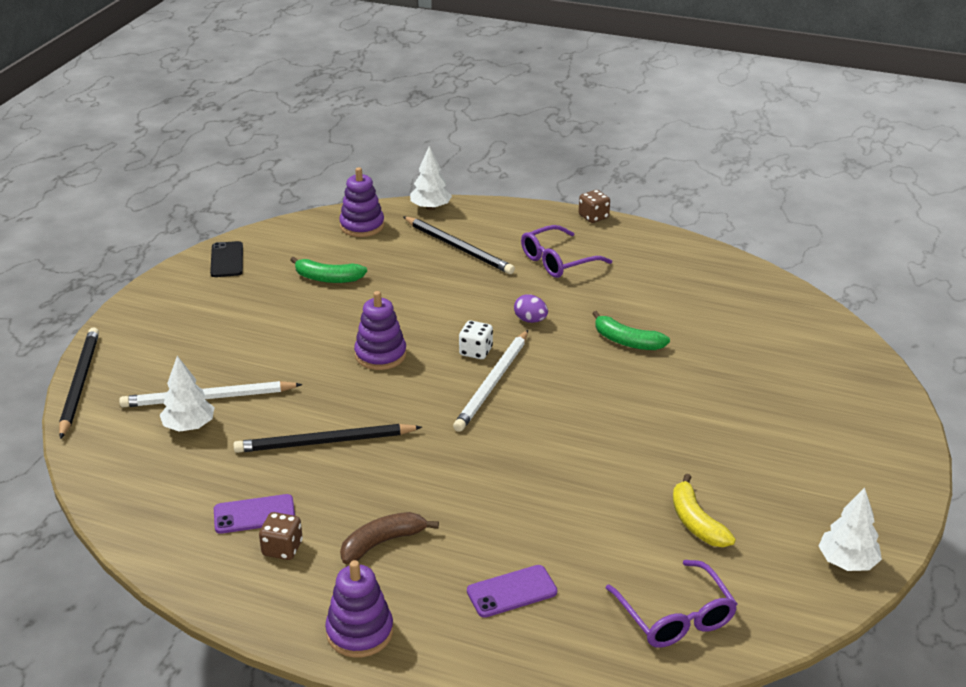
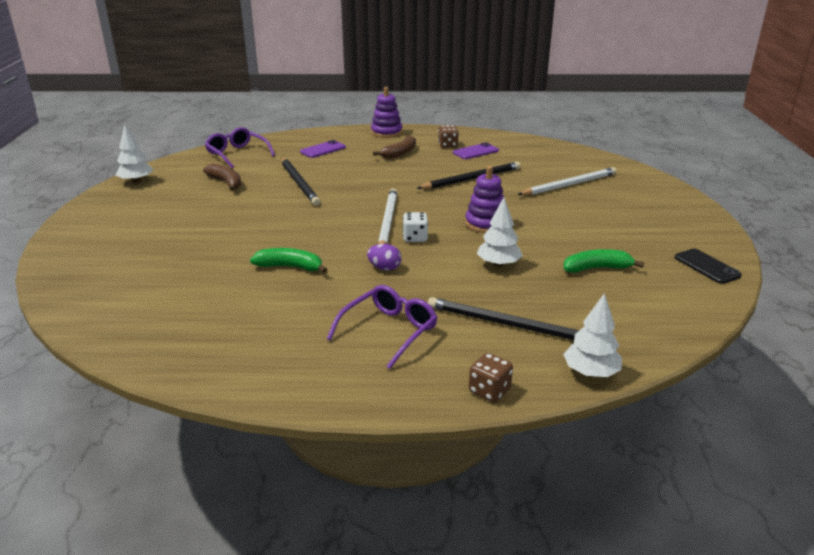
camera: 160 degrees right, 5 degrees down
(80, 383) = (657, 178): black pencil -> black pencil (299, 183)
(189, 426) = (560, 173): white tree -> white tree (498, 264)
(362, 226) = (637, 329): purple stacking toy -> none
(593, 217) = (373, 407): brown dice -> brown dice (489, 391)
(696, 522) = (226, 182): yellow banana -> brown banana

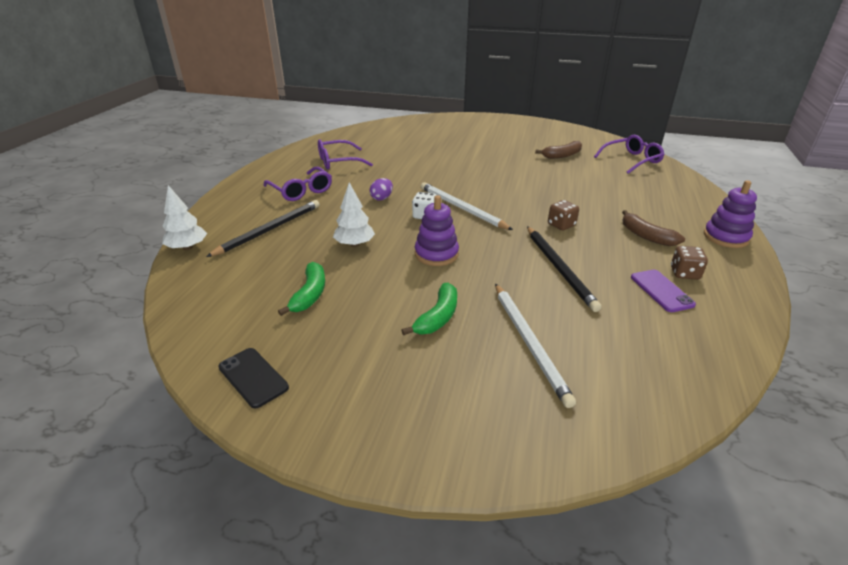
camera: 105 degrees right, 5 degrees up
(136, 181) = (567, 130): white tree -> none
(271, 325) = (338, 162): none -> purple glasses
(290, 267) = (404, 169): green banana -> green banana (438, 317)
(299, 183) = (557, 180): black pencil -> none
(323, 150) = (651, 196): purple phone -> none
(387, 222) = (461, 208): white pencil -> white pencil turned 150 degrees counterclockwise
(489, 391) = (213, 211): brown dice -> brown dice (561, 225)
(706, 266) = (253, 377): black phone -> black phone turned 60 degrees clockwise

